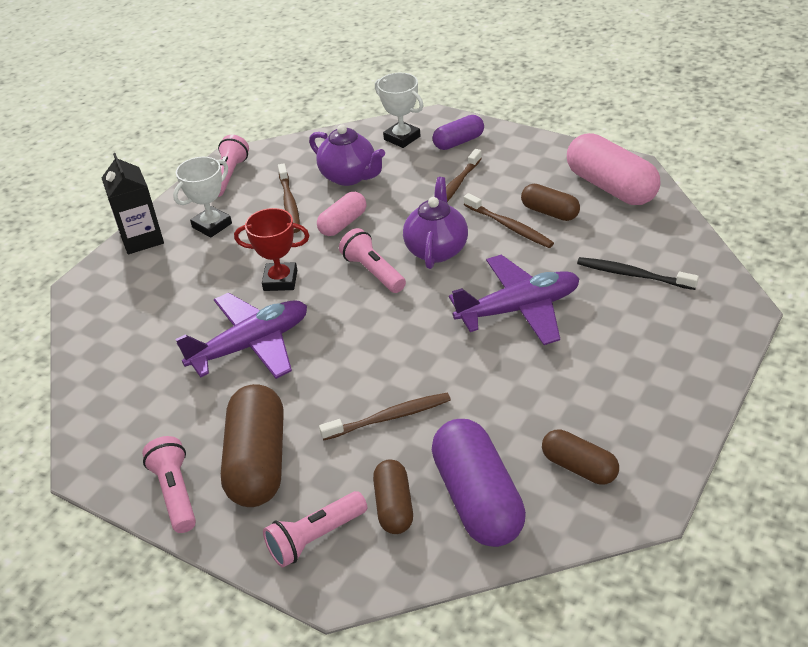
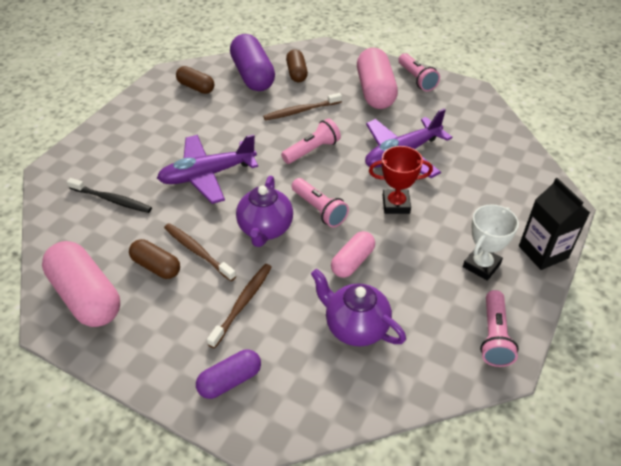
camera: 175 degrees right, 5 degrees up
(258, 462) = (375, 91): brown capsule -> pink capsule
(289, 204) = (412, 290): brown toothbrush -> none
(315, 538) = (336, 62): pink flashlight -> pink flashlight (312, 150)
(402, 138) = (299, 393): white trophy -> none

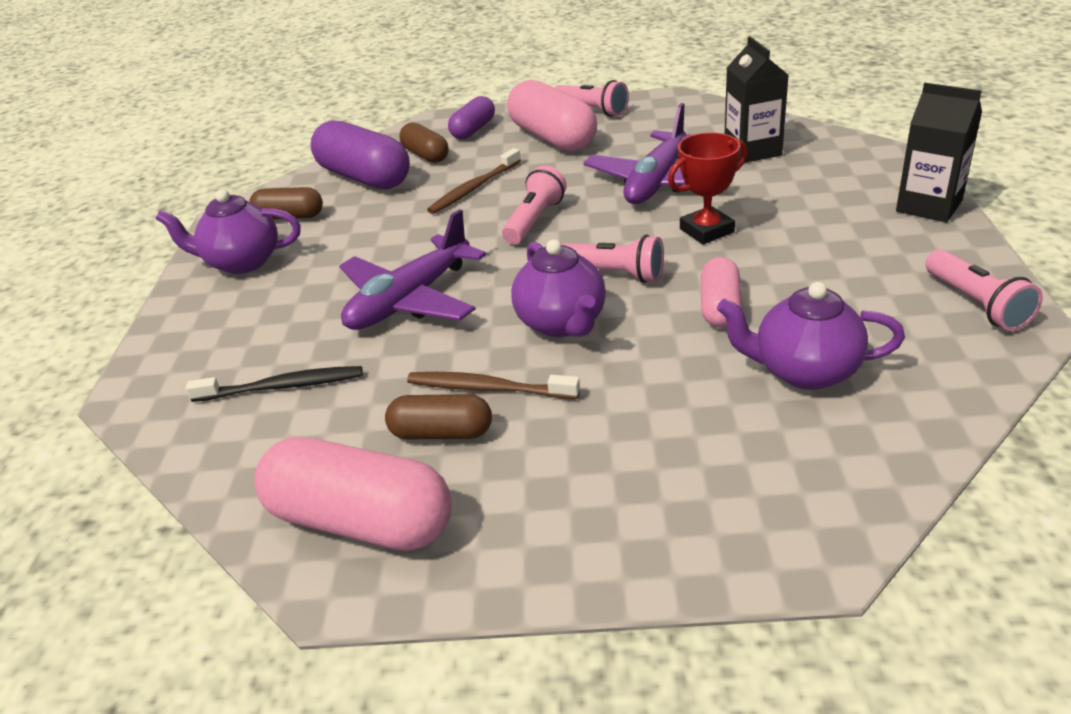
camera: 25 degrees left, 10 degrees down
(152, 109) = (242, 262): none -> purple teapot
(230, 380) = (705, 513): purple capsule -> purple capsule (473, 130)
(243, 303) = (622, 416): brown toothbrush -> none
(480, 156) = (752, 150): none -> black carton
(481, 265) = (878, 245): white trophy -> none

